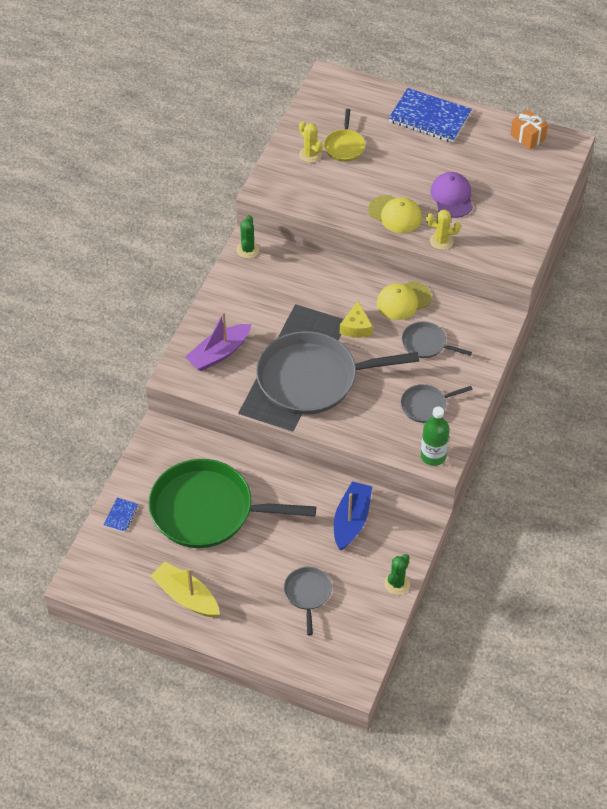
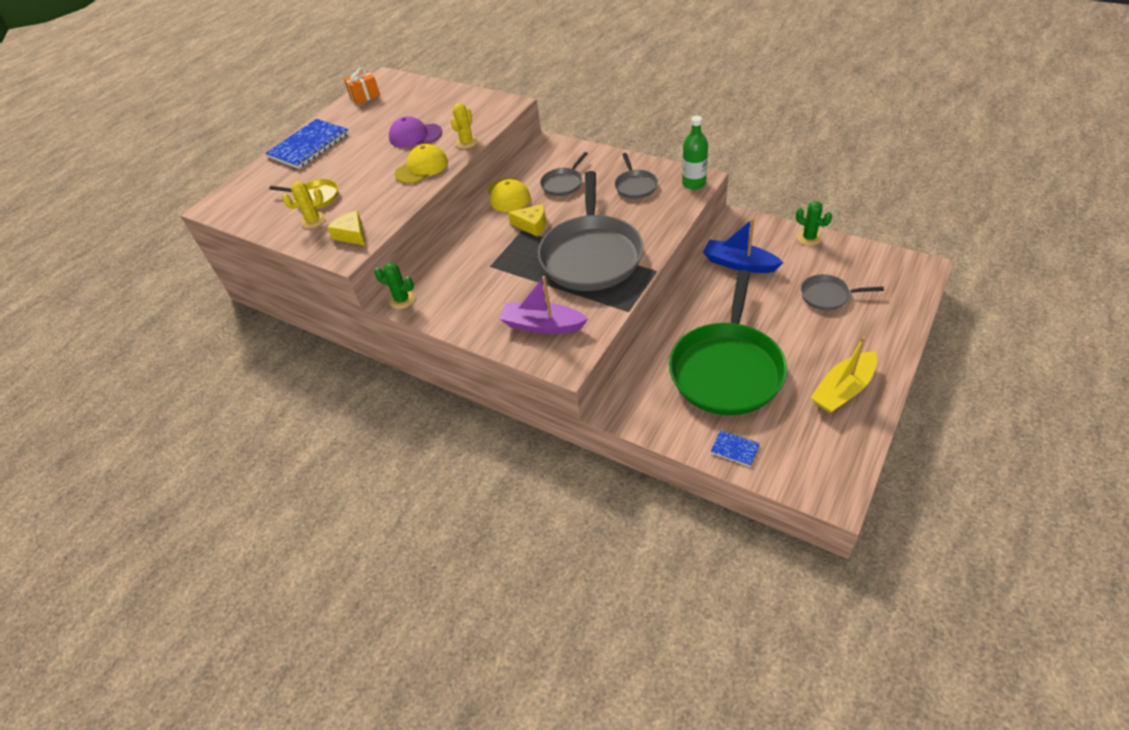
camera: 75 degrees left, 5 degrees down
(219, 353) = (542, 325): purple boat -> purple boat turned 135 degrees clockwise
(290, 187) = (352, 235): none -> yellow cheese

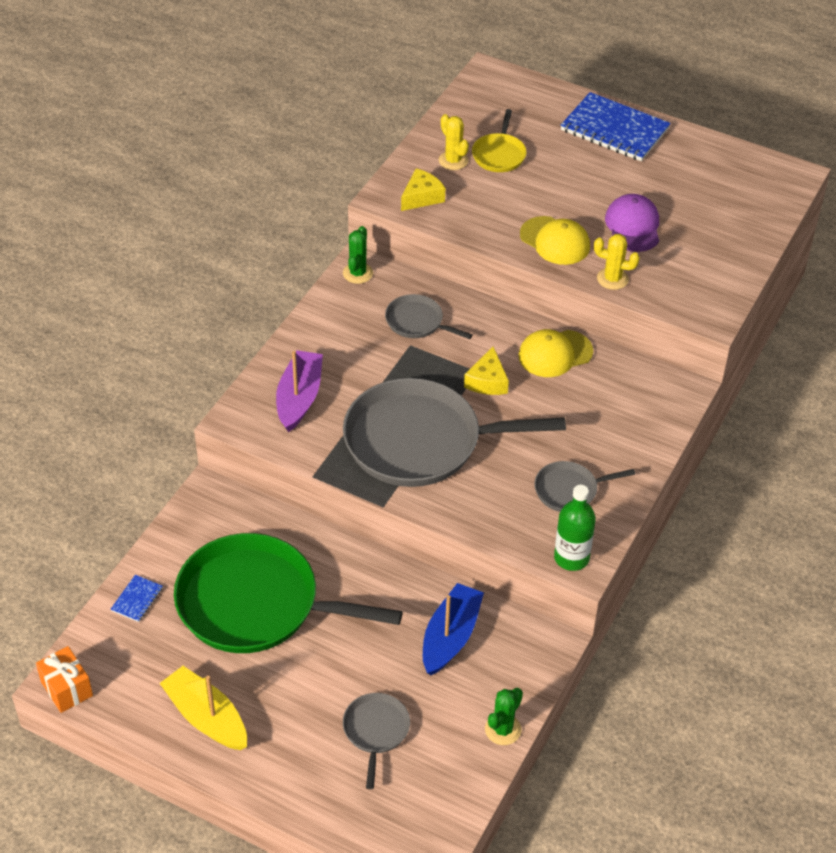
camera: 80 degrees right, 0 degrees up
(365, 96) = (741, 163): orange gift -> orange gift (66, 688)
(563, 183) = (579, 411): grey pan -> grey pan (417, 322)

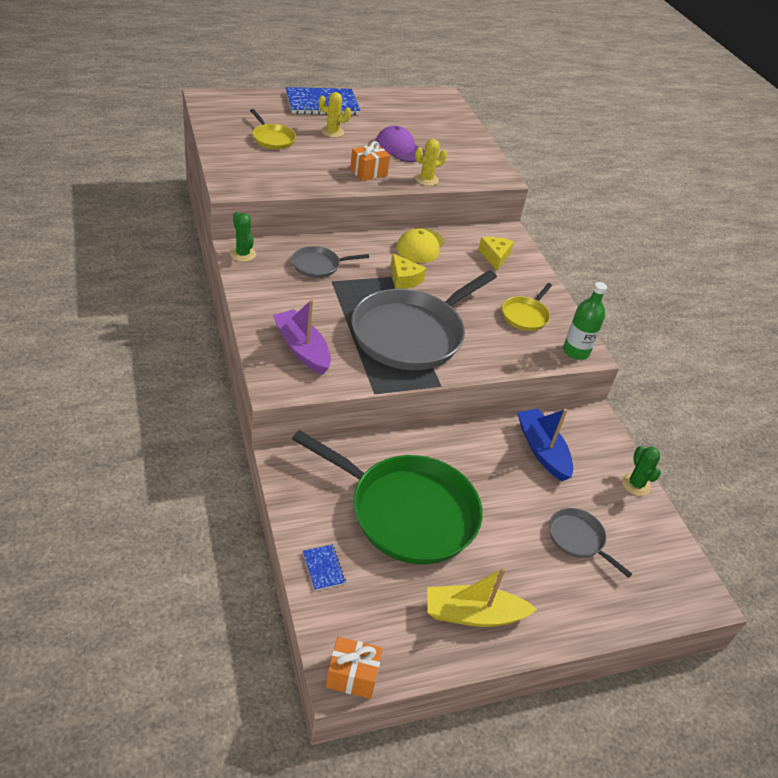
camera: 50 degrees left, 5 degrees down
(255, 604) = (407, 512): green pan -> green pan turned 120 degrees counterclockwise
(422, 197) = (255, 179): yellow cheese -> yellow cheese (495, 257)
(453, 160) = (248, 152): yellow cactus -> yellow cactus (332, 132)
(555, 241) = (368, 172): yellow cap -> orange gift
(569, 490) = (525, 315): grey pan -> yellow pan

